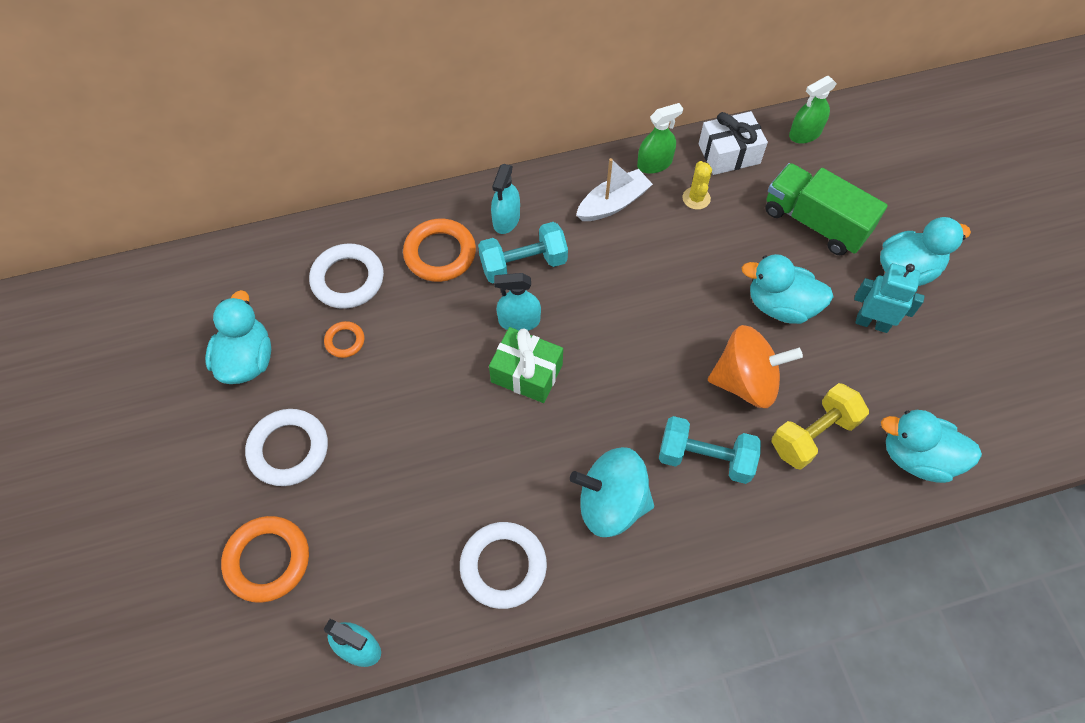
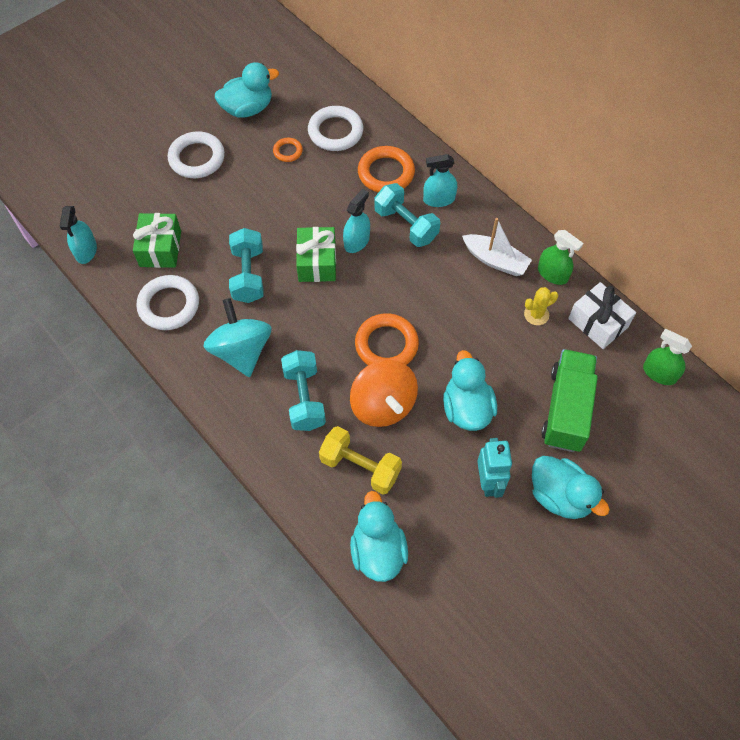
camera: 65 degrees right, 0 degrees up
(267, 560) = (121, 181): orange ring -> orange ring (386, 345)
(409, 546) = (160, 248): none -> green gift
(505, 455) = (248, 275): none -> turquoise dumbbell
(519, 321) = (356, 241): turquoise spray bottle -> turquoise spray bottle turned 60 degrees clockwise

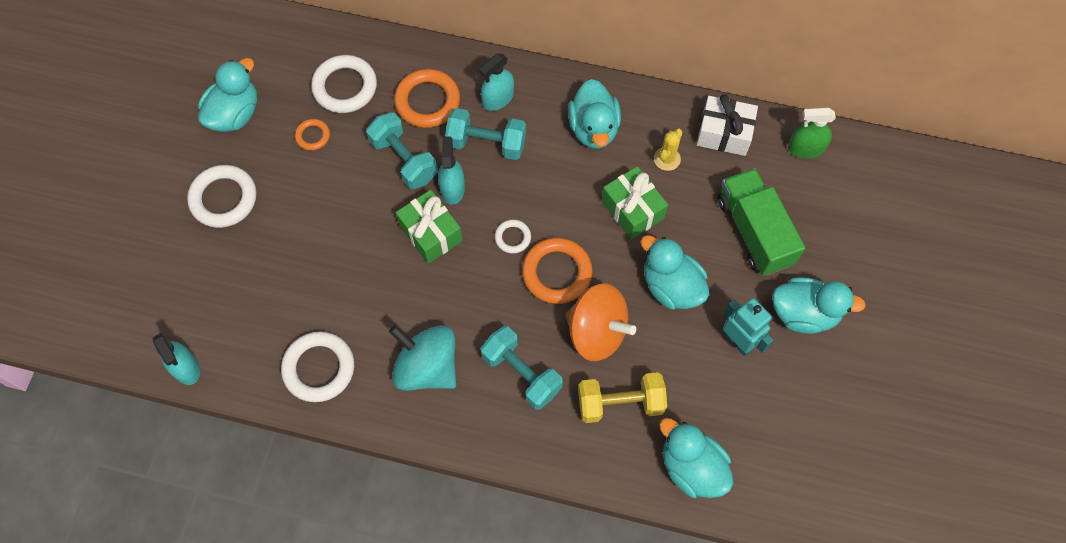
camera: 35 degrees left, 5 degrees up
(160, 248) = (263, 316): green gift -> green gift (632, 210)
(248, 275) = (374, 288): turquoise dumbbell -> turquoise dumbbell (404, 160)
(373, 300) = (513, 237): none -> white ring
(495, 260) = (593, 128): white boat -> turquoise duck
(552, 274) = (653, 110): green spray bottle -> none

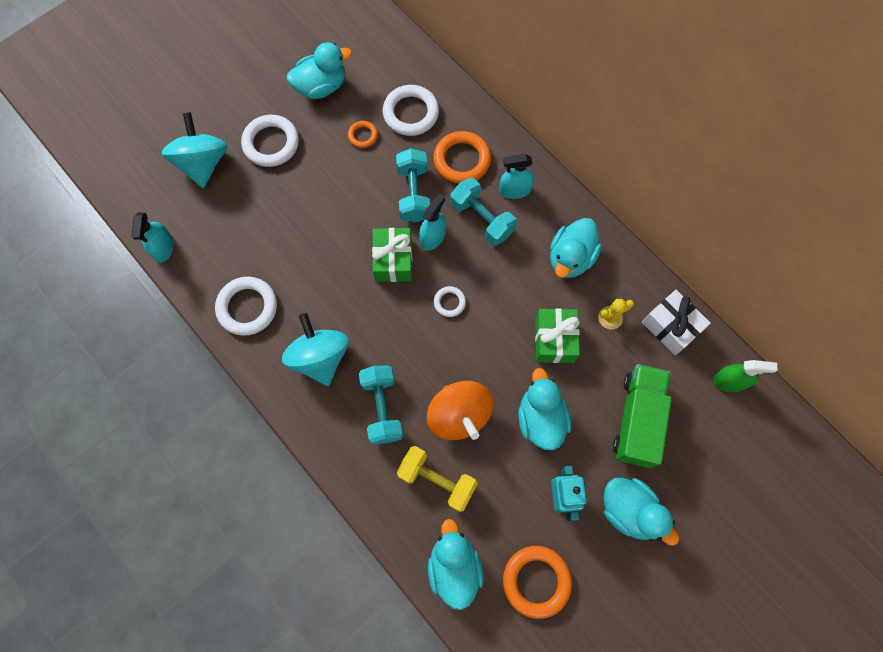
camera: 35 degrees right, 5 degrees up
(165, 261) = (203, 163): none -> turquoise spinning top
(557, 273) = (462, 350): orange ring -> orange ring (536, 581)
(806, 148) = (729, 381): green spray bottle -> green spray bottle turned 150 degrees clockwise

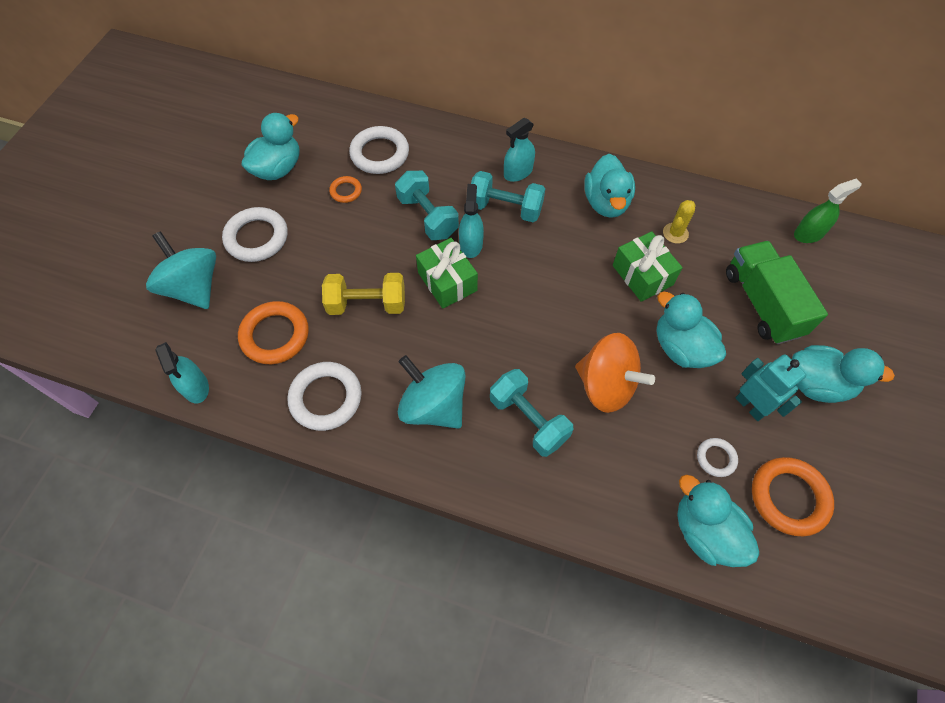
camera: 30 degrees left, 10 degrees down
(437, 480) = (629, 458): yellow dumbbell -> yellow dumbbell (367, 304)
(449, 302) = (526, 291): white ring -> white ring (716, 458)
(462, 160) = (453, 170): orange ring -> orange ring (275, 335)
(670, 327) = (729, 215): white gift -> none

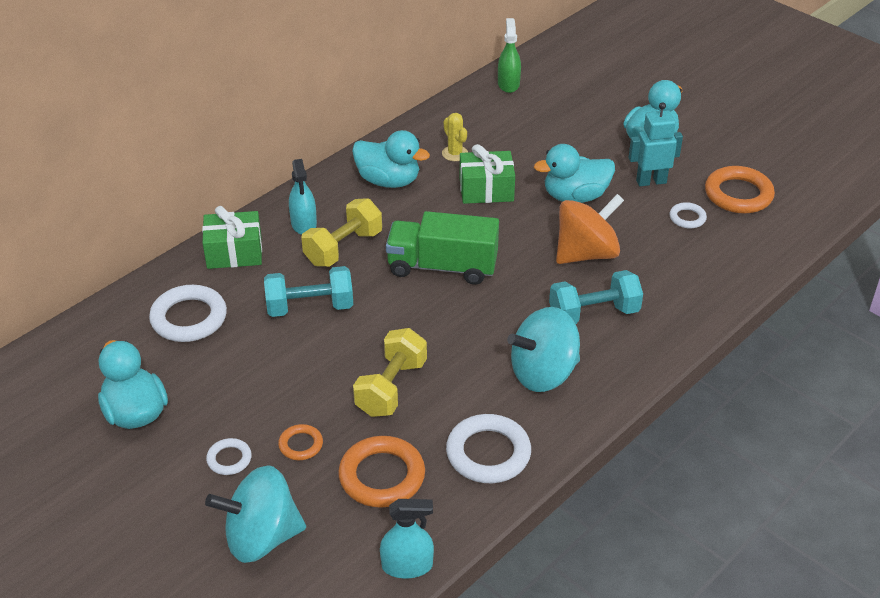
camera: 65 degrees left, 20 degrees down
(257, 238) = (229, 459): white ring -> white ring, size x0.53
(346, 191) = (221, 362): orange ring -> orange ring (301, 445)
(447, 282) = (405, 319): green gift -> green gift (234, 252)
(471, 244) = (370, 287): turquoise spray bottle -> none
(505, 208) = (343, 248): turquoise dumbbell -> yellow dumbbell
(705, 531) = (746, 248): turquoise duck -> none
(762, 303) = (560, 136): green truck -> green truck (442, 267)

